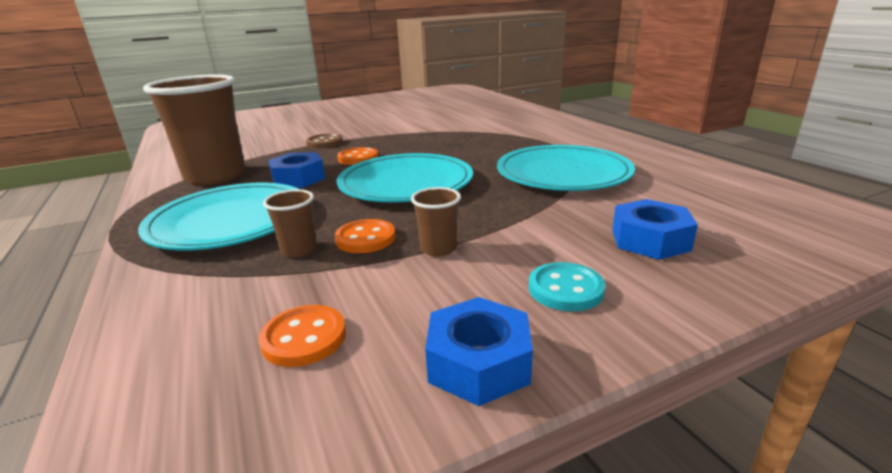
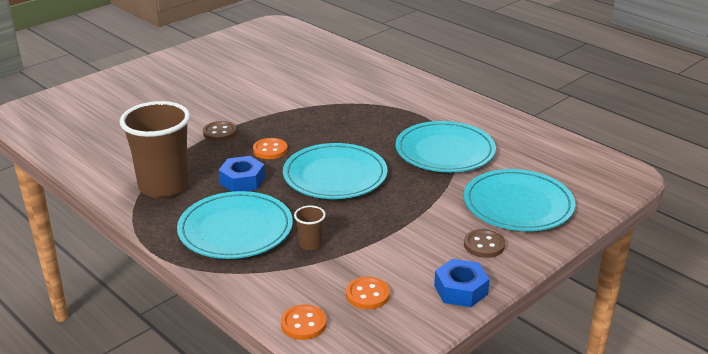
camera: 20 degrees left, 5 degrees up
(365, 238) = (347, 229): orange button -> orange button (303, 324)
(438, 249) = (399, 230): brown cup -> none
(565, 289) = (484, 245): turquoise button -> brown button
(650, 240) = (518, 205): blue nut -> turquoise plate

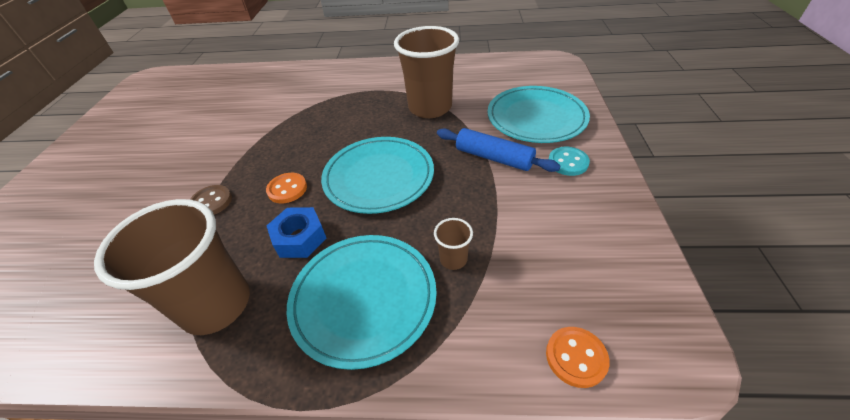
camera: 40 degrees left, 15 degrees up
(367, 295) = (570, 273): orange button -> none
(433, 210) = (494, 158): none -> blue rolling pin
(445, 151) = (430, 107): turquoise plate -> brown cup
(460, 290) = (616, 211): blue nut -> none
(484, 245) = (568, 162): brown button -> turquoise button

